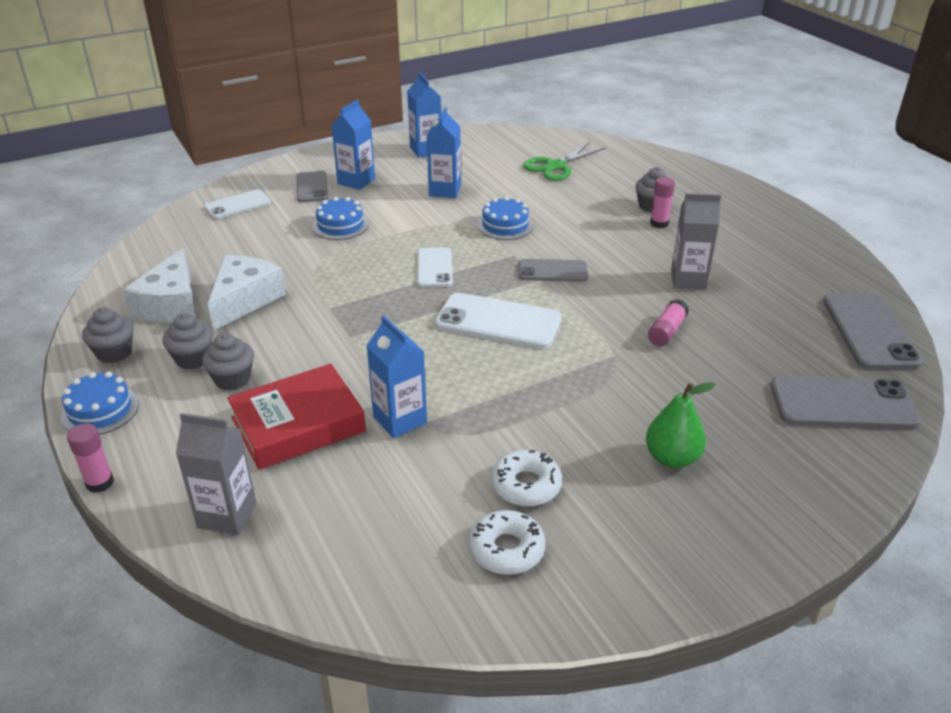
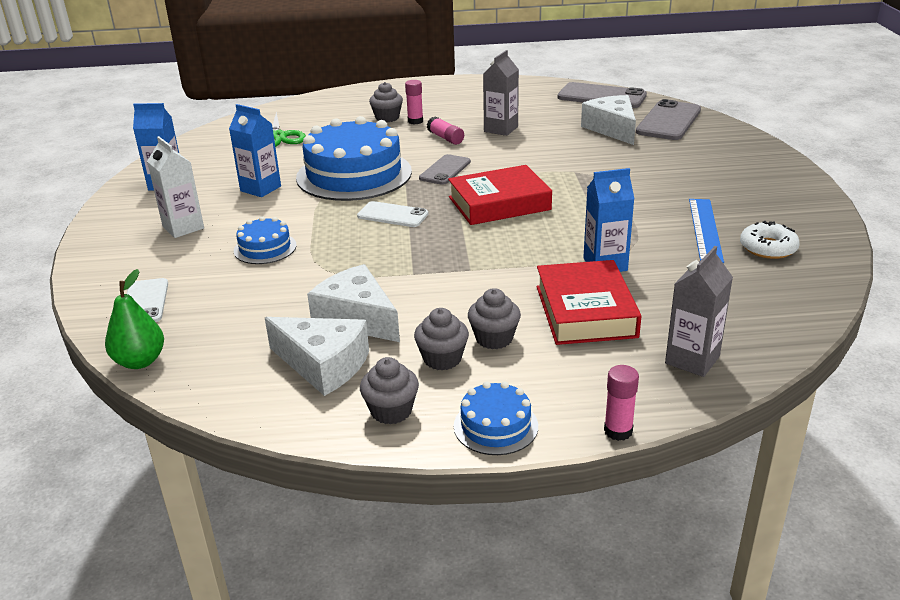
camera: 65 degrees left, 5 degrees down
(312, 187) = (163, 253): grey phone -> none
(356, 181) = (183, 227): blue carton -> white carton
(498, 322) = (499, 203): white phone -> red book
(505, 225) = (354, 174): blue cake -> blue cake, size x2.15
(526, 485) = (705, 229): white donut -> blue ruler
(667, 331) = (558, 149): pink glue stick -> pink glue stick (445, 138)
(672, 458) = (697, 178): green pear -> green pear (140, 361)
(767, 360) = (612, 129): none -> white cheese

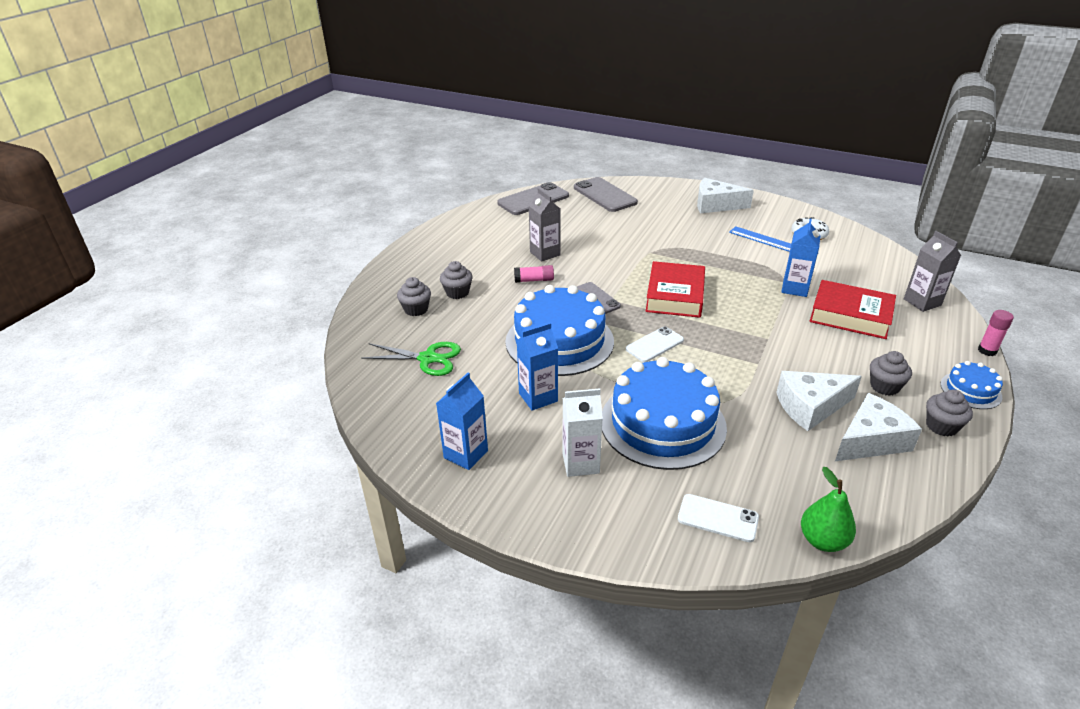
camera: 60 degrees left, 5 degrees up
(265, 248) = (662, 423): blue cake -> blue cake, size x2.15
(415, 121) = (482, 282): pink glue stick -> none
(494, 338) = (868, 358): grey cupcake -> grey cupcake (416, 309)
(612, 129) = (595, 216): white cheese -> white cheese (715, 205)

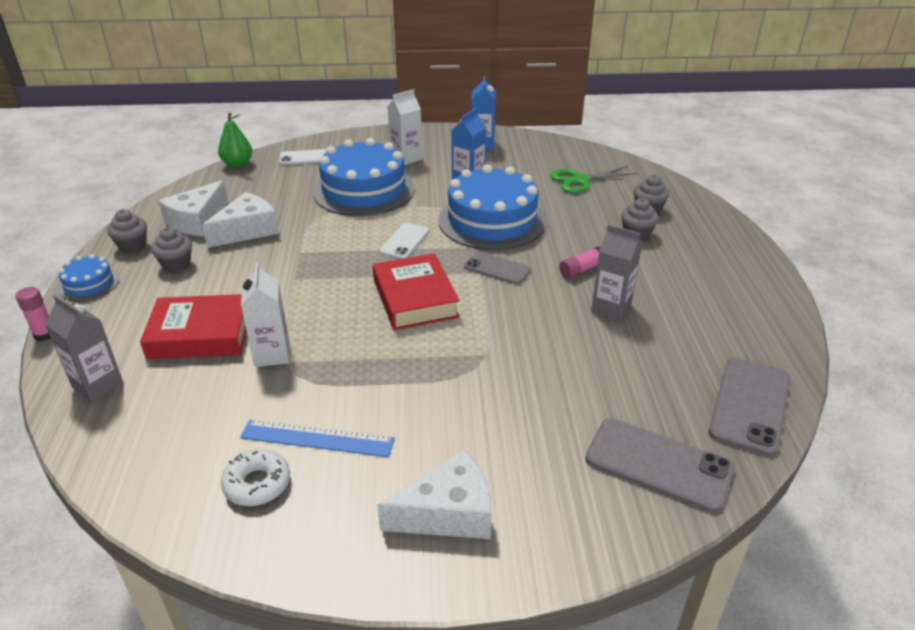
camera: 150 degrees right, 0 degrees up
(794, 288) = (272, 354): blue carton -> white carton

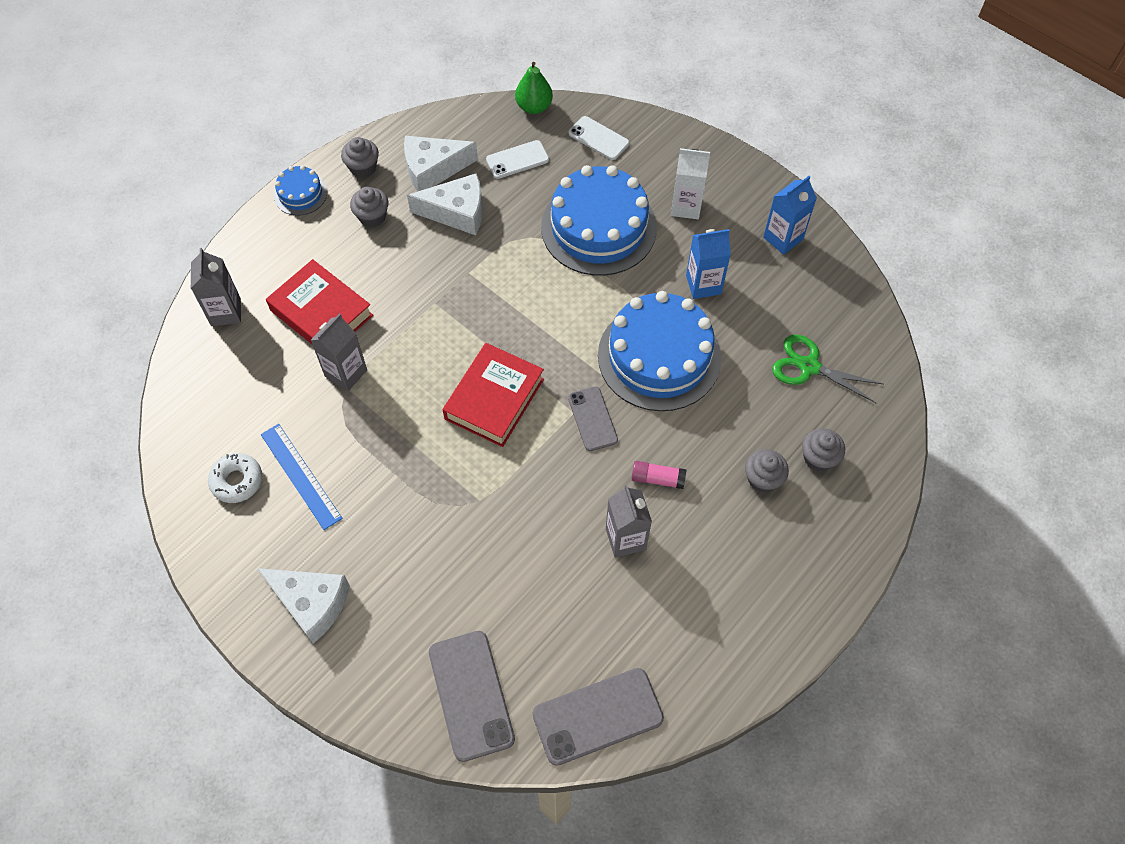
camera: 45 degrees right, 25 degrees up
(45, 335) = (235, 231): pink glue stick -> none
(272, 354) = (346, 373): white carton -> grey carton
(404, 241) = (558, 324): white phone -> white phone (517, 160)

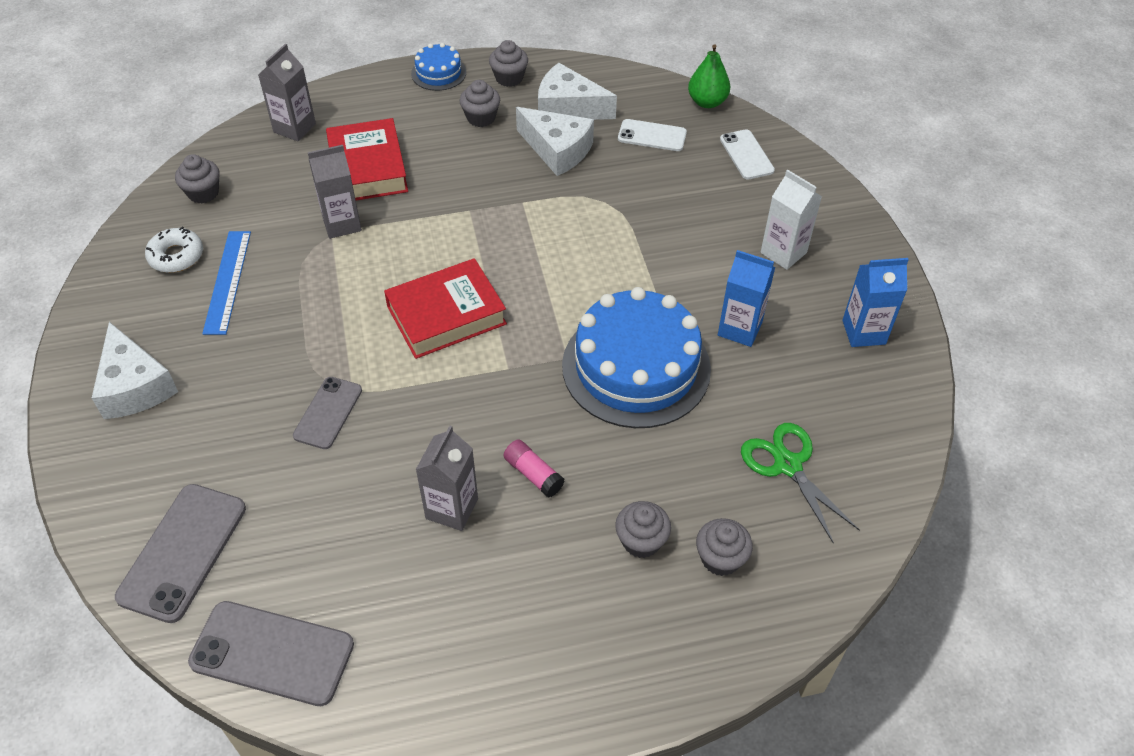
camera: 35 degrees right, 10 degrees down
(204, 414) = (203, 193): none -> grey cupcake
(592, 419) = (520, 384): grey phone -> grey phone (328, 413)
(598, 227) = (678, 227): blue cake -> none

